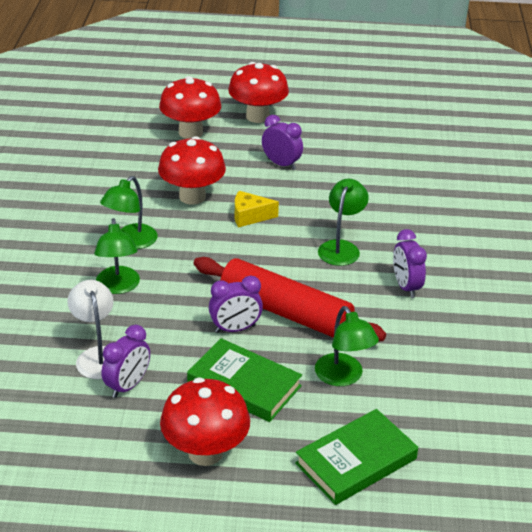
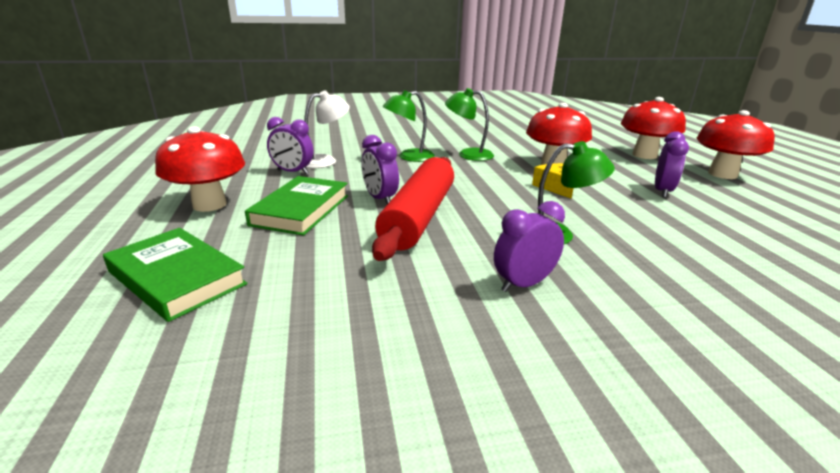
camera: 75 degrees right, 10 degrees down
(343, 377) = (323, 257): green lamp -> none

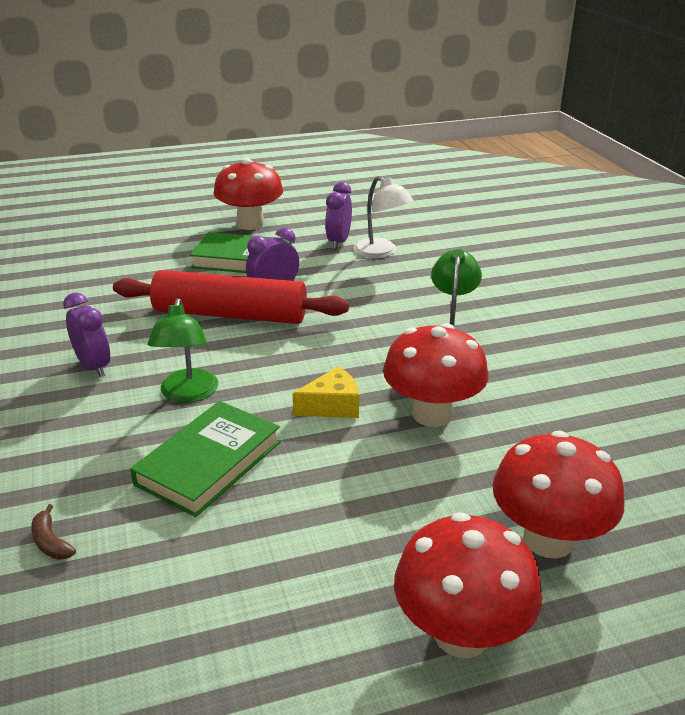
camera: 85 degrees right, 5 degrees up
(176, 278) = (132, 239): green book -> green book (209, 463)
(409, 157) = (417, 299): green lamp -> none
(662, 191) = (338, 513): purple clock -> none
(787, 284) = (51, 542): none -> brown banana

